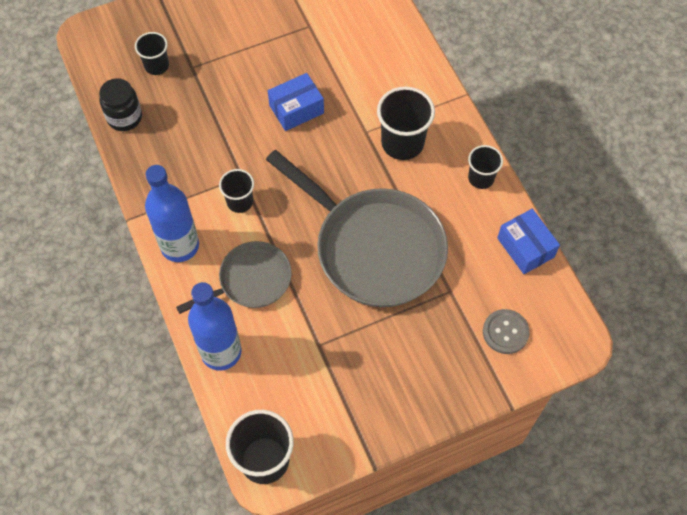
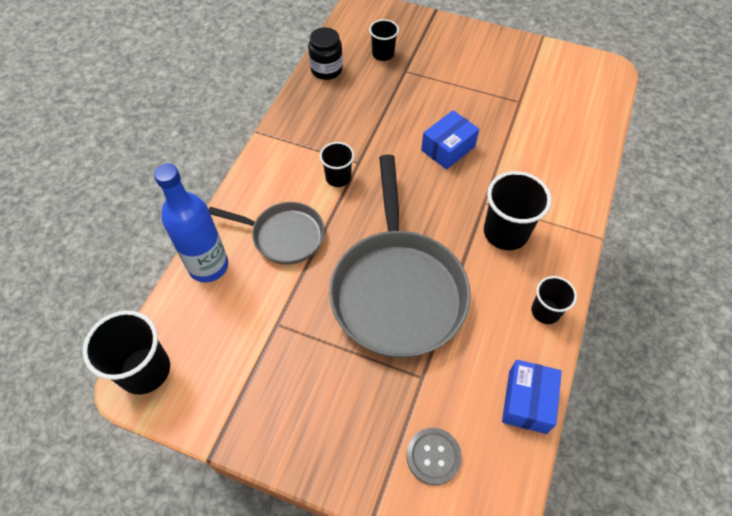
camera: 45 degrees right, 5 degrees down
(180, 246) = (266, 174): blue bottle -> none
(296, 109) = (448, 148): blue box -> blue box turned 60 degrees counterclockwise

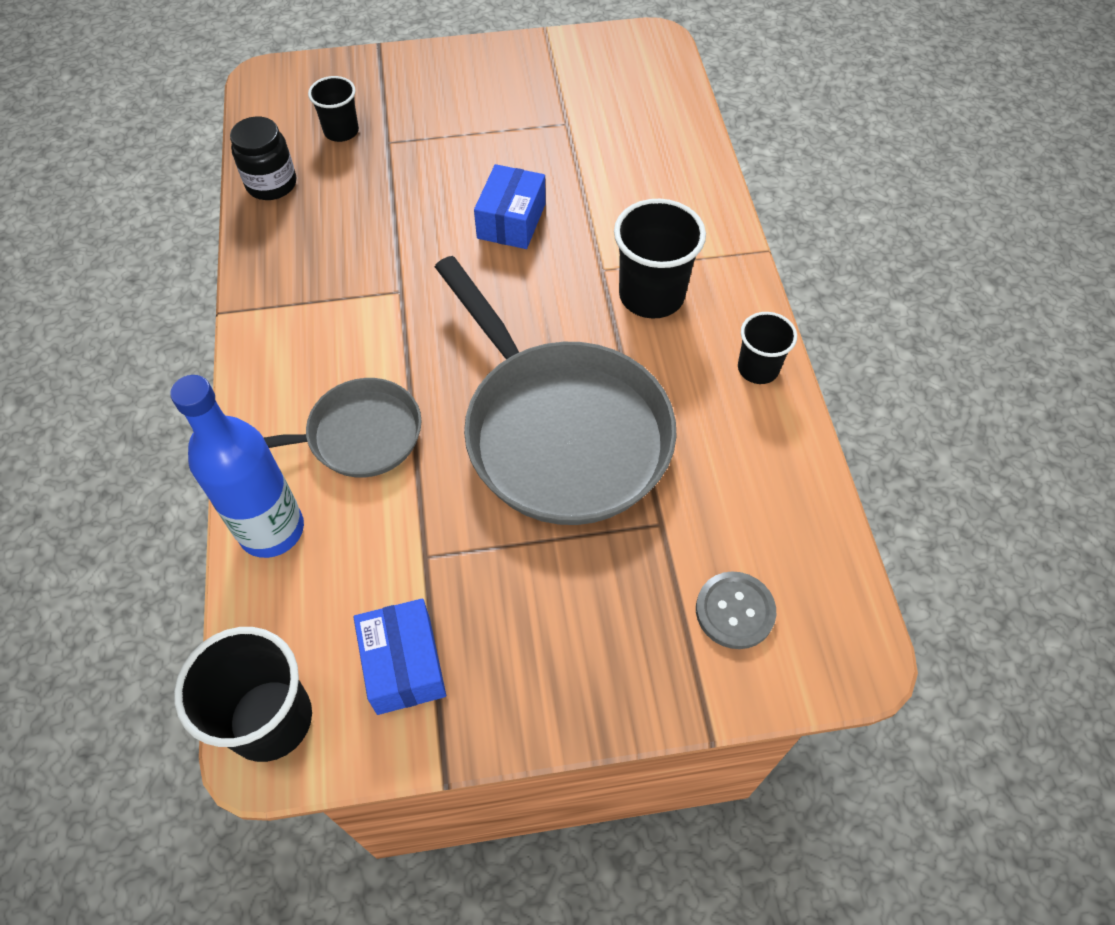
camera: 30 degrees left, 0 degrees up
(338, 178) = (385, 323): black cup -> none
(527, 401) = (802, 486): blue box -> blue box (403, 665)

